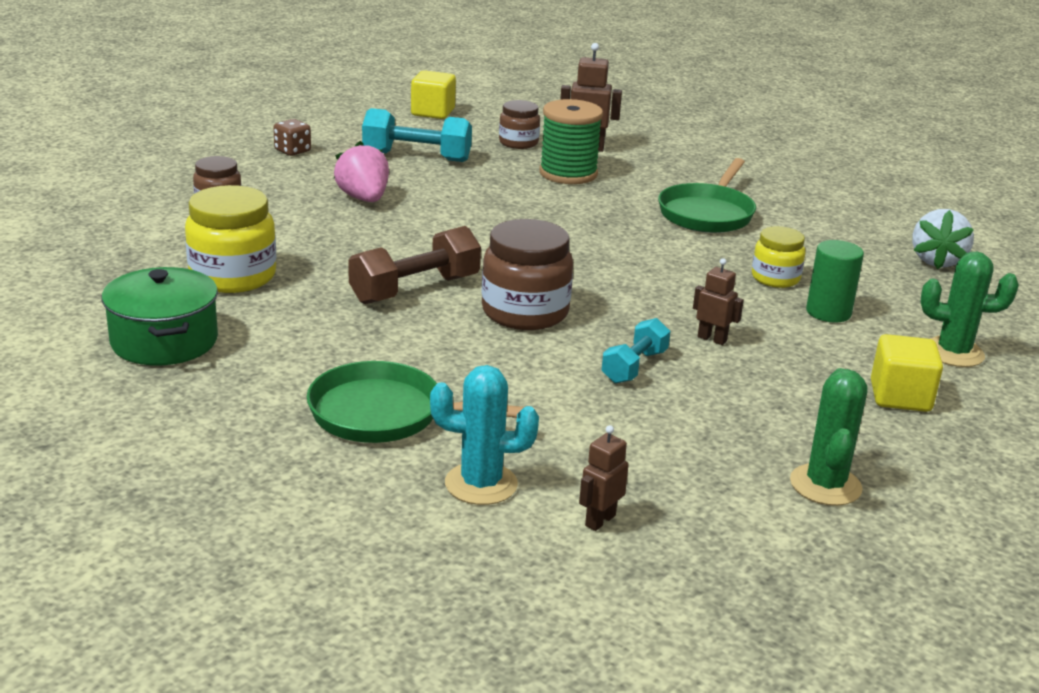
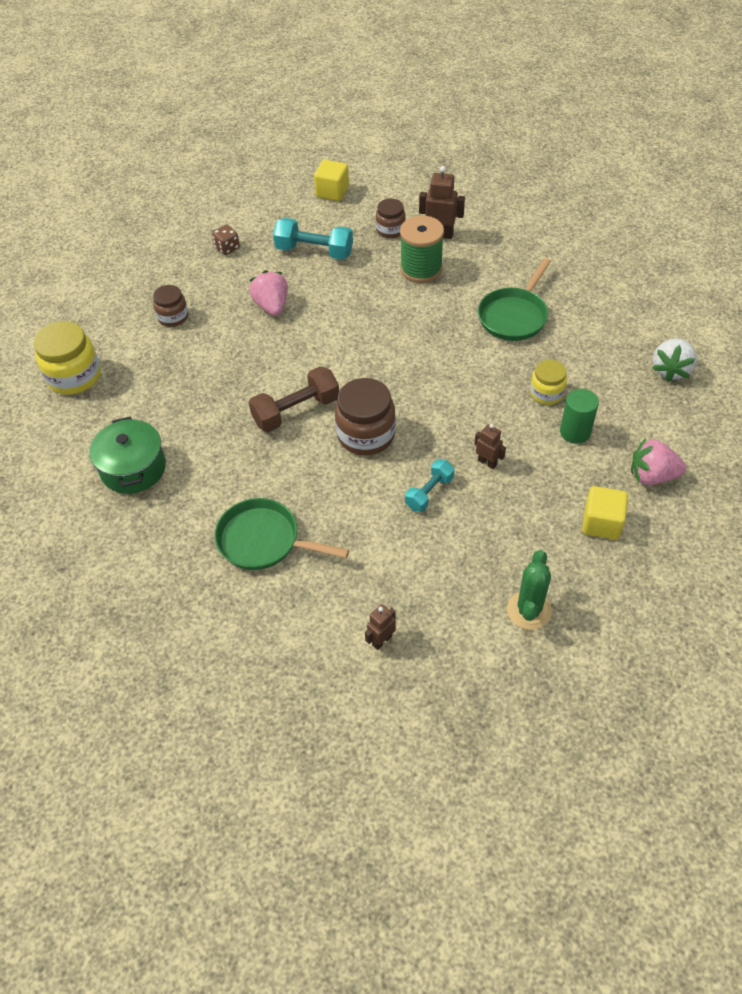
camera: 10 degrees right, 25 degrees up
(233, 276) = (179, 399): yellow jar -> yellow jar (74, 376)
(481, 484) = (315, 606): turquoise cactus -> none
(953, 352) = (652, 476): green cactus -> pink strawberry

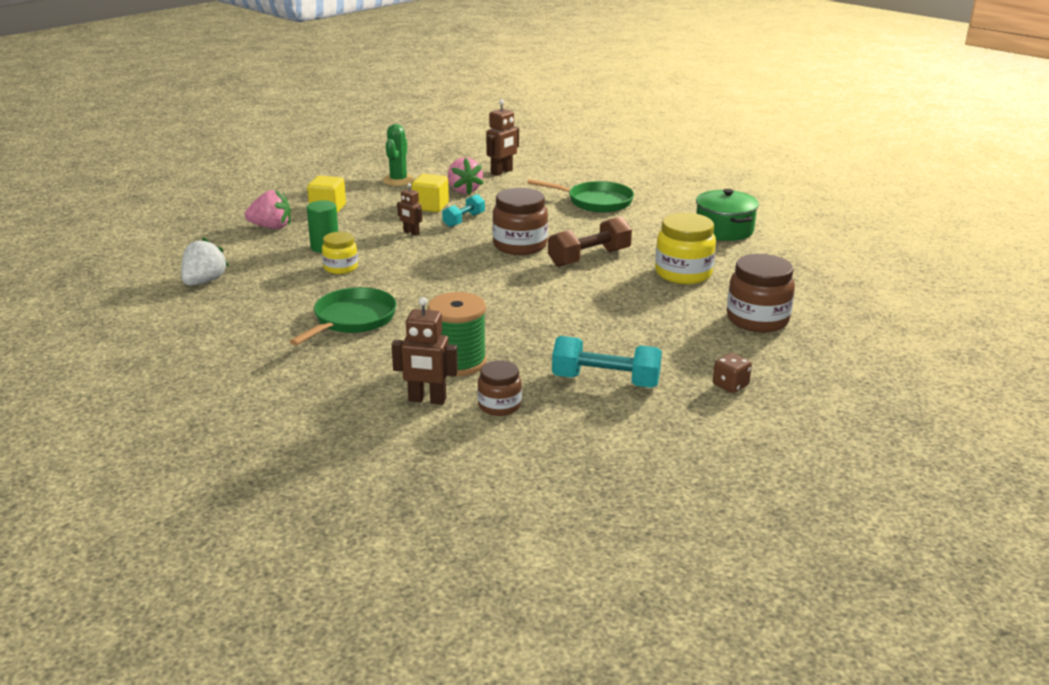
camera: 175 degrees right, 25 degrees down
(74, 376) = (829, 278): yellow jar -> yellow jar (683, 273)
(173, 317) = (757, 320): brown jar -> brown jar, size x1.67
(272, 306) = (643, 328): pink strawberry -> pink strawberry (464, 190)
(332, 192) = (597, 459): yellow cube -> yellow cube (430, 206)
(381, 640) = (502, 172): brown robot -> brown robot, size x1.61

